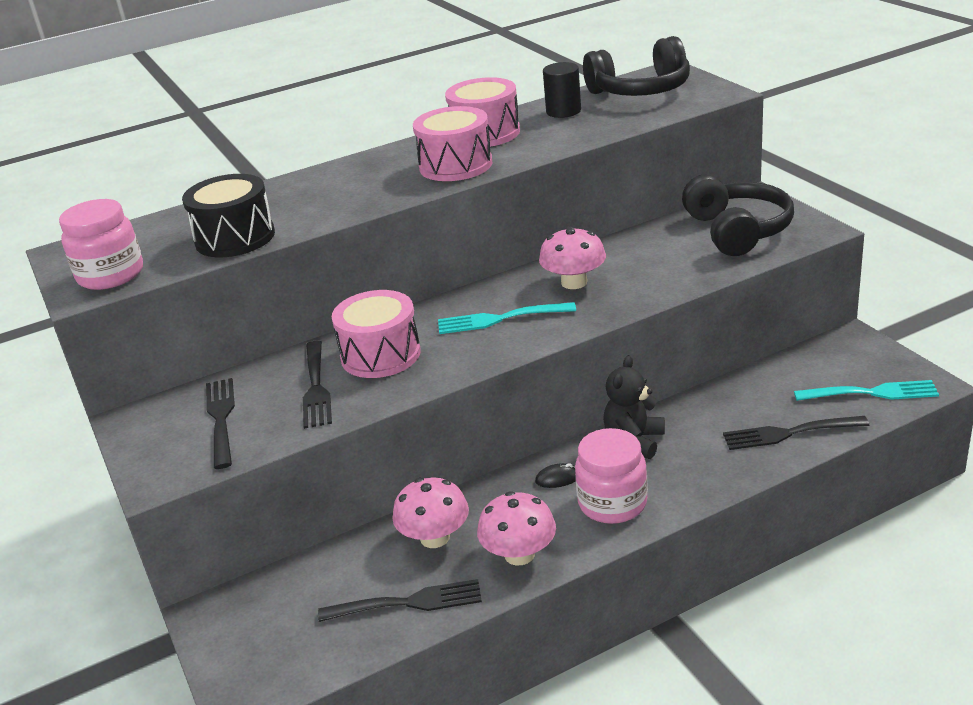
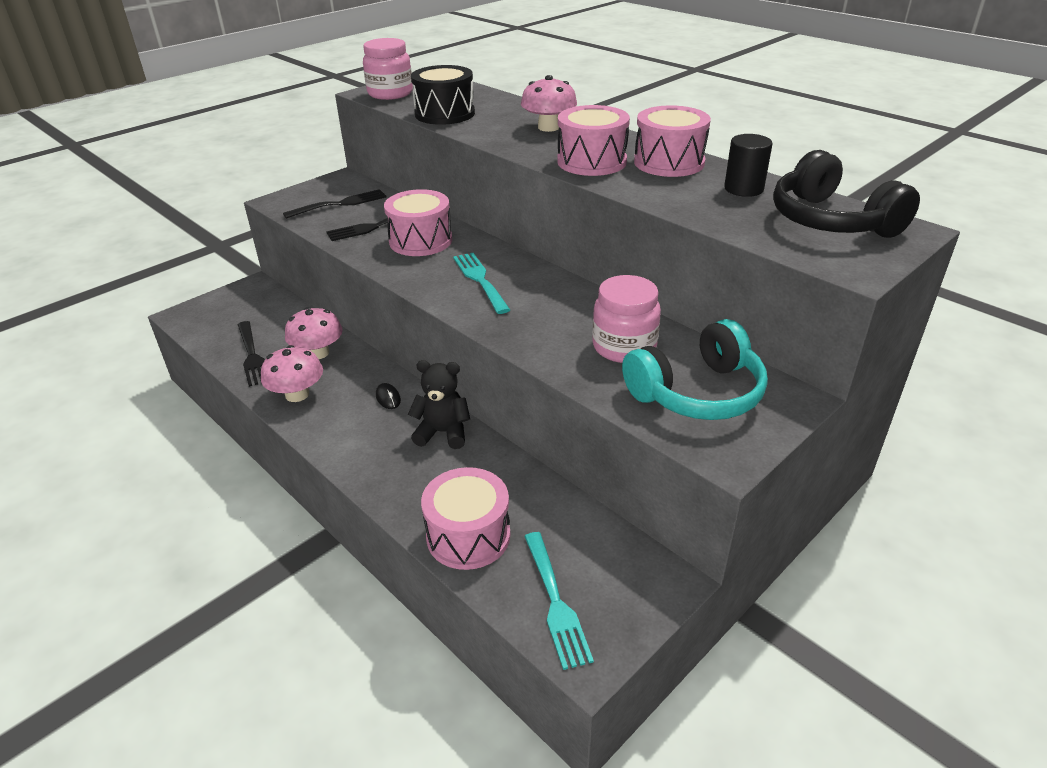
camera: 70 degrees right, 5 degrees up
(574, 282) = (551, 306): pink mushroom -> pink mushroom (548, 127)
(612, 503) = (356, 432): pink jar -> pink jar (624, 347)
(737, 231) = (697, 392): black headphones -> turquoise headphones
(789, 433) = (468, 536): black fork -> pink drum

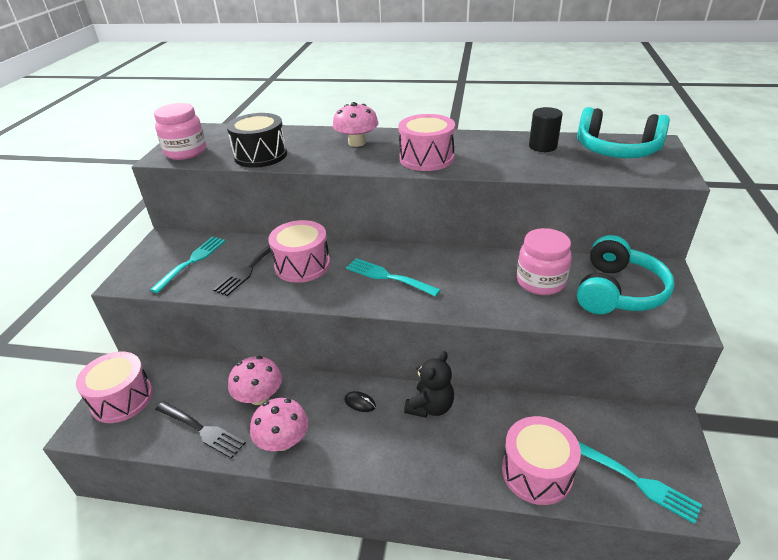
camera: 35 degrees left, 0 degrees up
(340, 204) = (192, 261): black fork -> turquoise fork
(443, 432) = (430, 407): black teddy bear -> black teddy bear turned 150 degrees clockwise
(669, 162) = (474, 143): pink drum -> pink drum (122, 399)
(831, 221) = (616, 150): black headphones -> turquoise headphones

